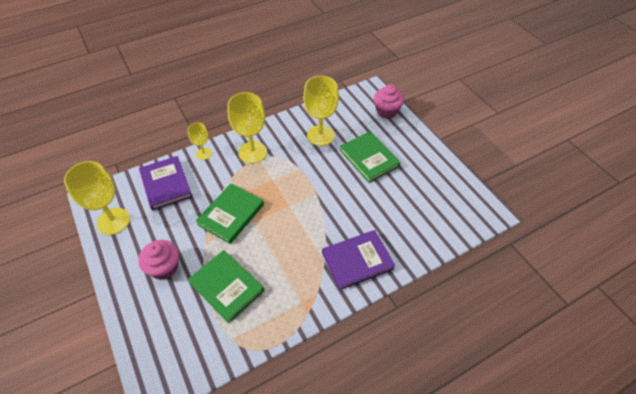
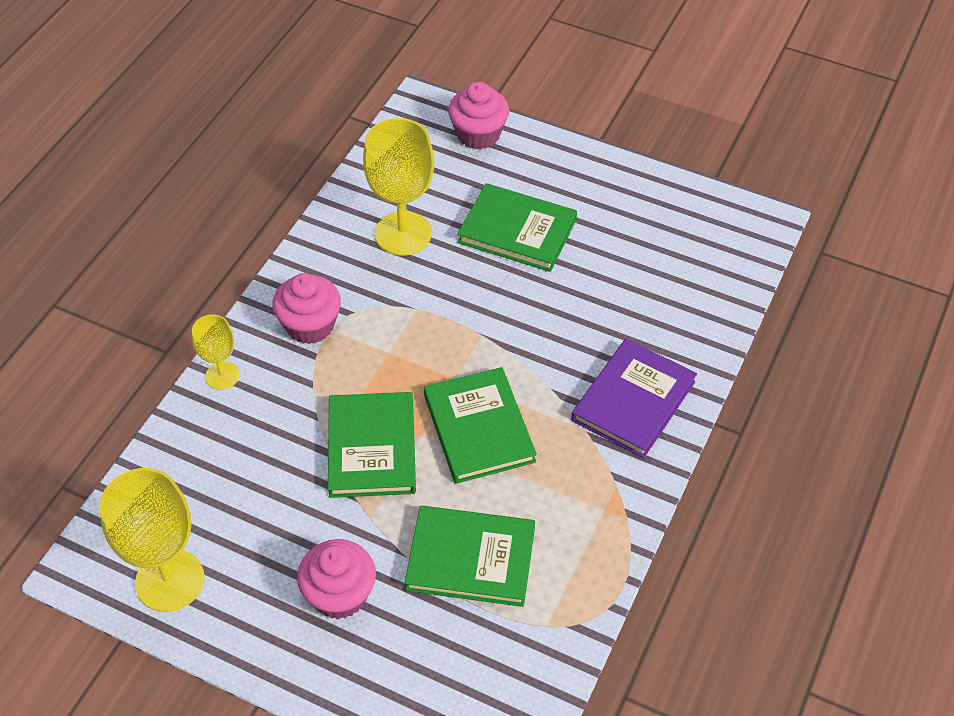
camera: 35 degrees left, 0 degrees up
(166, 184) = (204, 466): purple book -> none
(252, 152) = (310, 325): yellow goblet -> pink cupcake
(280, 232) = (478, 428): none -> green book

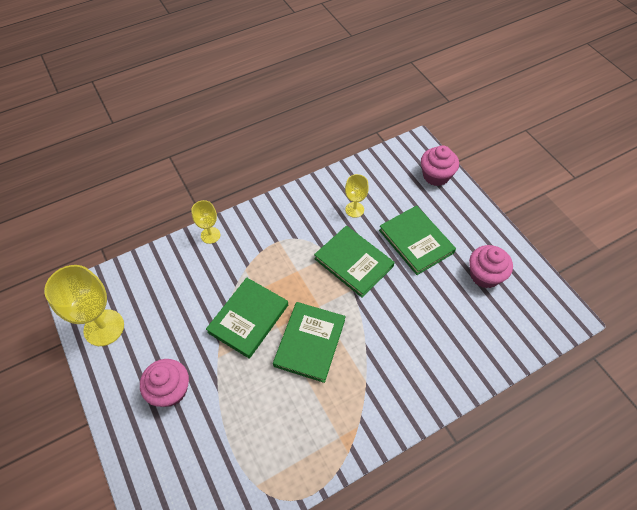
camera: 35 degrees right, 5 degrees up
(310, 325) = (271, 233): pink cupcake -> pink cupcake (484, 275)
(403, 234) = (354, 209): yellow goblet -> yellow goblet, size x0.55
(471, 558) = (248, 416): green book -> green book (353, 262)
(633, 401) = (406, 381): purple book -> none

